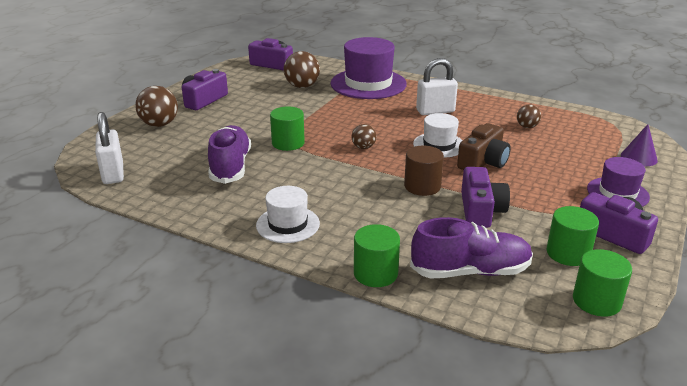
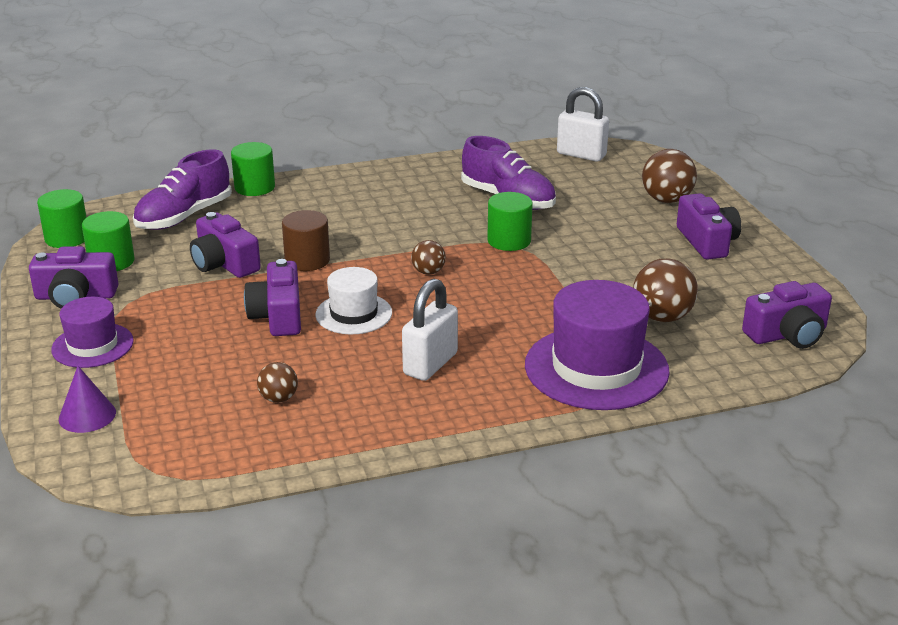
camera: 135 degrees right, 0 degrees up
(288, 224) = (370, 185): white hat -> none
(483, 162) = (278, 316): brown camera -> purple camera

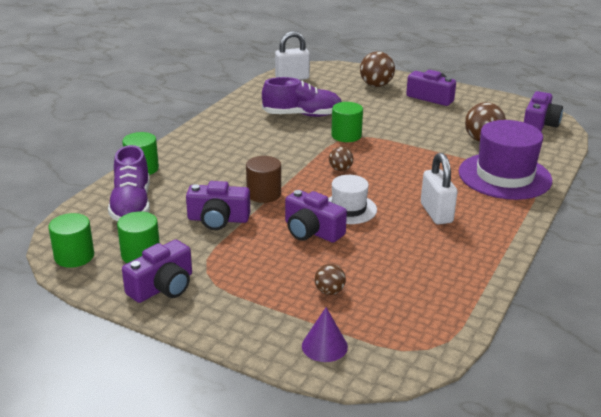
camera: 45 degrees left, 0 degrees up
(92, 345) = (239, 307): purple hat -> none
(278, 398) = (404, 272): brown ball -> brown ball (329, 291)

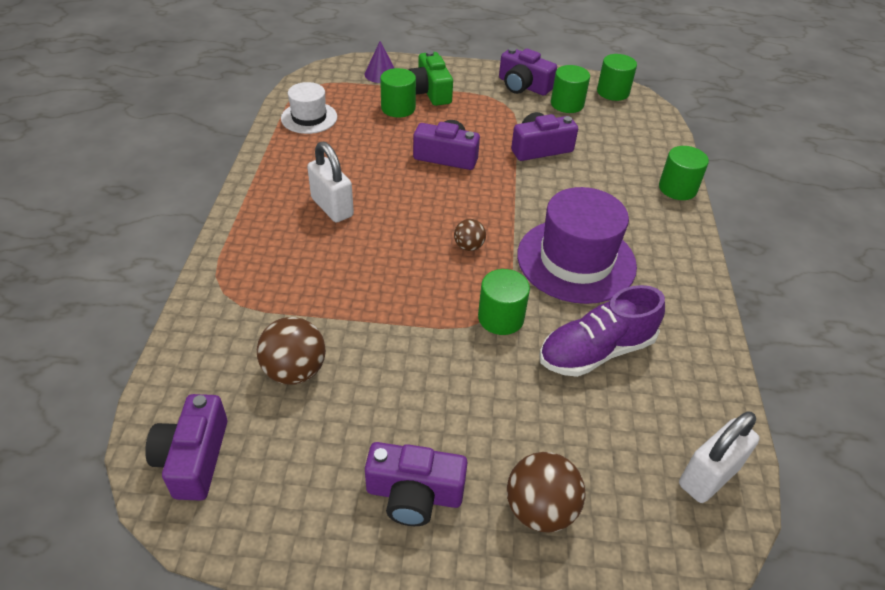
camera: 155 degrees right, 15 degrees up
(131, 205) = (630, 144): purple shoe -> none
(163, 287) = (523, 86): purple camera -> purple camera turned 75 degrees counterclockwise
(264, 194) = (524, 187): brown cylinder -> none
(278, 305) = (430, 91): none -> green camera
(329, 291) = (398, 108): brown ball -> green cylinder
(348, 209) = (426, 190): white hat -> white hat (309, 118)
(504, 176) = (256, 291): purple hat -> purple hat (576, 260)

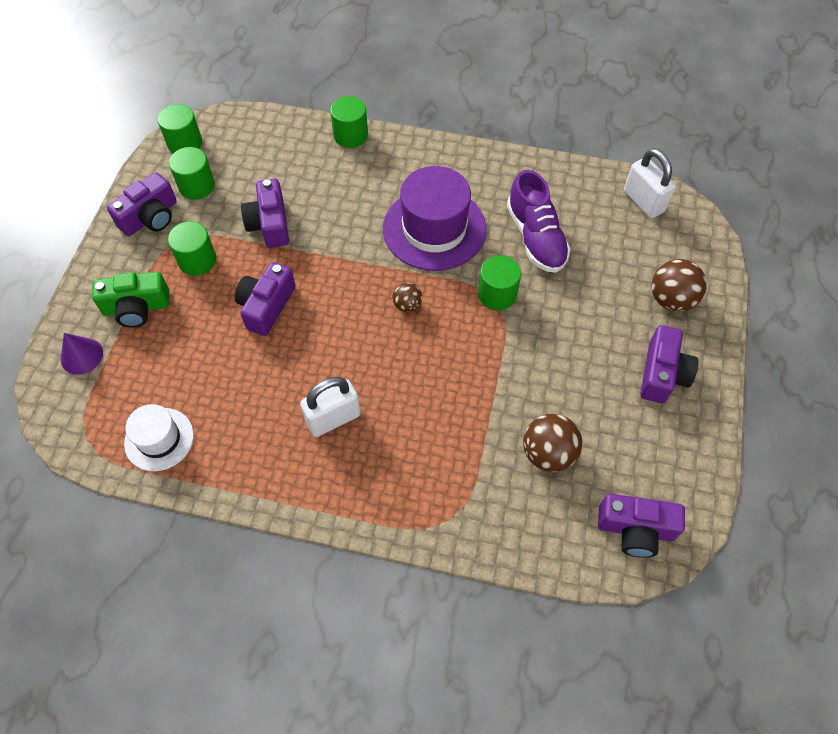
camera: 80 degrees left, 15 degrees up
(398, 108) = (163, 343): green cylinder -> green cylinder (197, 260)

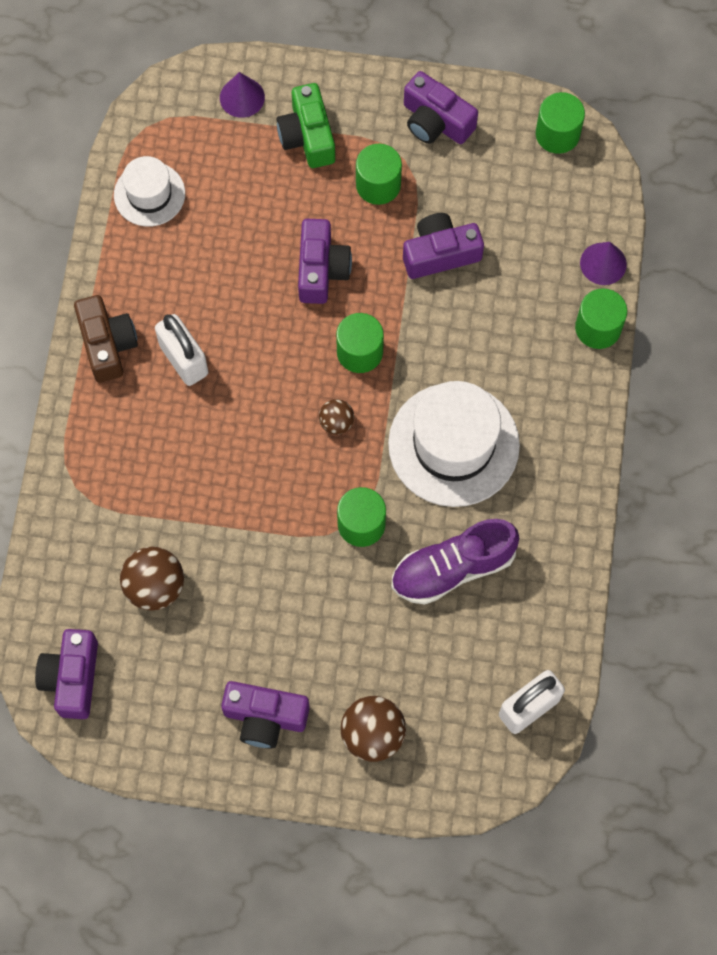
camera: 85 degrees right, 10 degrees up
(197, 186) = (489, 162): green cylinder -> green cylinder (359, 352)
(266, 306) = (321, 269): purple camera -> purple camera turned 75 degrees clockwise
(299, 127) = (603, 263): none -> purple cone
(307, 484) = (107, 344): none -> brown camera
(434, 229) = (453, 444): purple hat -> white hat

